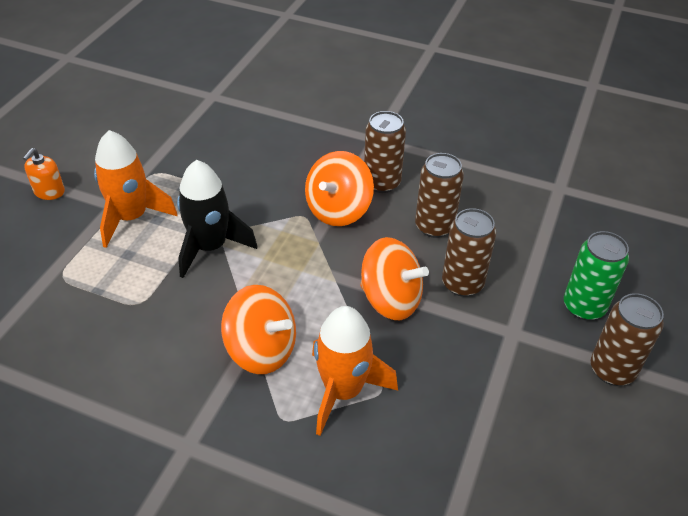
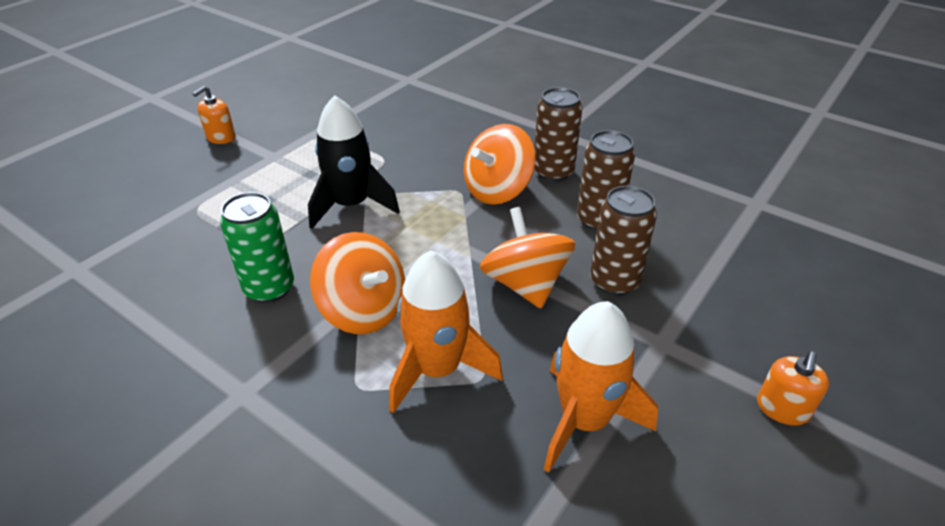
camera: 15 degrees right, 5 degrees down
(131, 217) = (286, 169): orange rocket -> orange rocket (584, 420)
(390, 299) = (525, 284): orange spinning top -> orange spinning top turned 150 degrees counterclockwise
(584, 307) = (760, 330): green can -> green can (269, 288)
(612, 370) = (782, 408): brown can -> orange soap dispenser

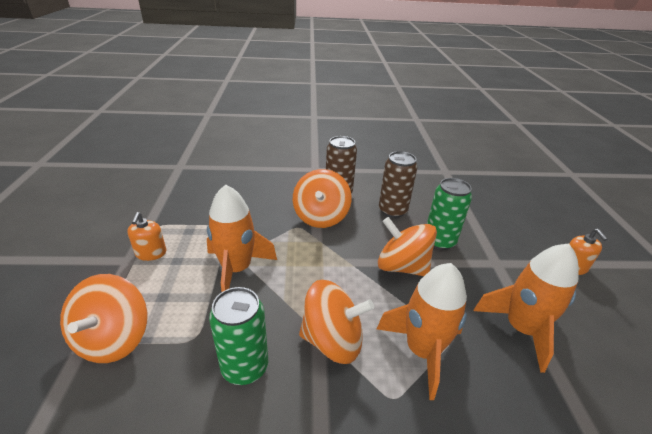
camera: 40 degrees left, 5 degrees down
(204, 215) = (114, 338): none -> orange spinning top
(221, 137) = (57, 265): orange soap dispenser -> orange soap dispenser (151, 253)
(351, 205) = (237, 269): black rocket -> orange rocket
(614, 281) = (439, 241): brown can -> green can

